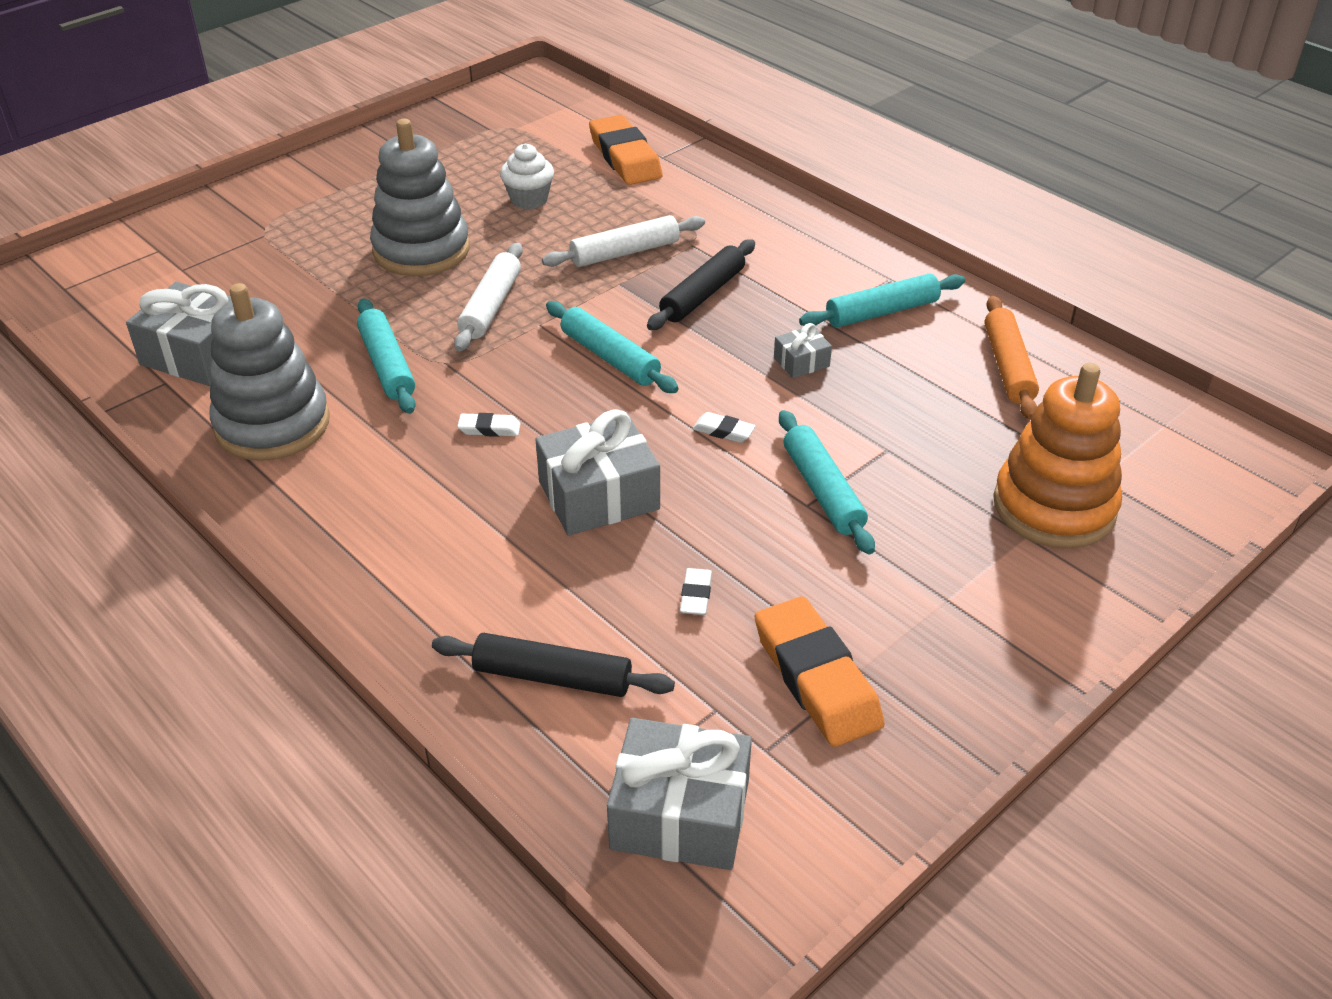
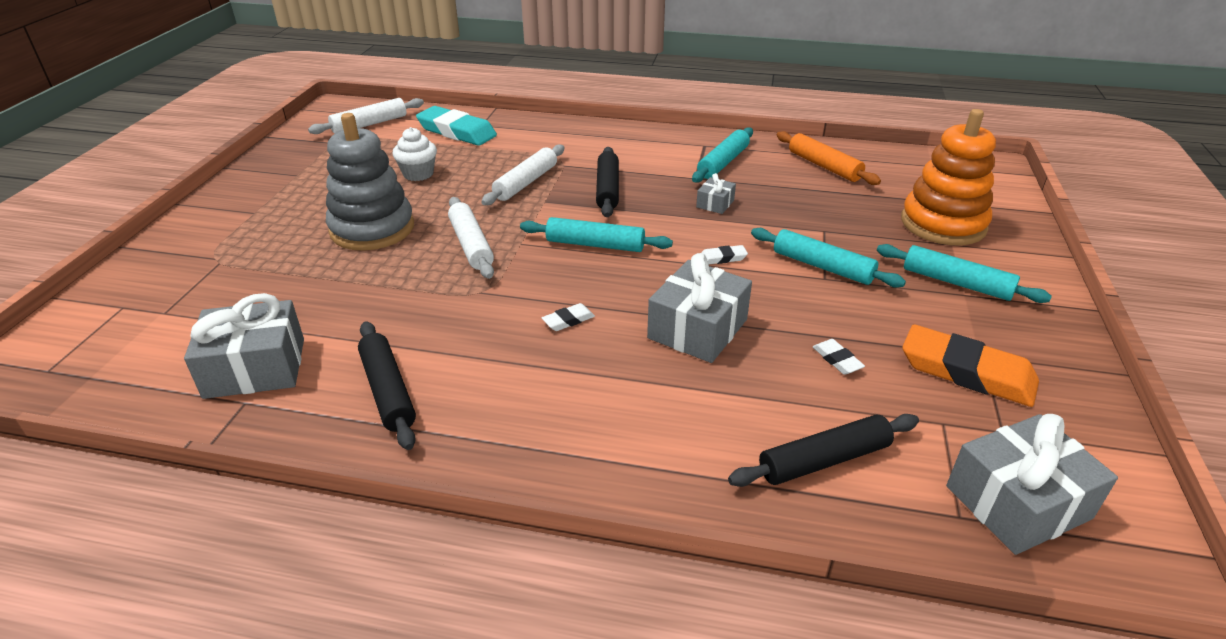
camera: 35 degrees left, 5 degrees down
(272, 424) = (388, 391): grey stacking toy -> black rolling pin
(387, 365) = (437, 311): turquoise rolling pin -> turquoise rolling pin (956, 283)
(546, 115) = (369, 124): none -> white rolling pin
(625, 157) = (457, 132): orange eraser -> turquoise eraser

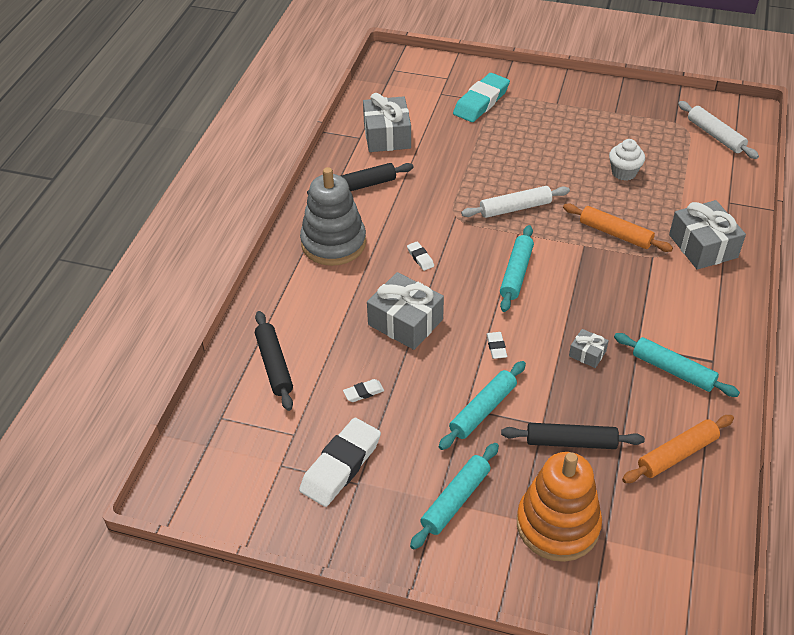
camera: 95 degrees right, 10 degrees up
(372, 229) = (536, 159): grey stacking toy -> grey stacking toy (333, 243)
(457, 132) = (710, 188): turquoise eraser -> turquoise eraser (481, 102)
(526, 183) = (615, 234): white rolling pin -> orange rolling pin
(607, 189) = (608, 284): black rolling pin -> black rolling pin (571, 442)
(966, 372) = (341, 465): orange eraser -> white eraser
(1017, 502) = (223, 449): grey gift -> grey gift (703, 246)

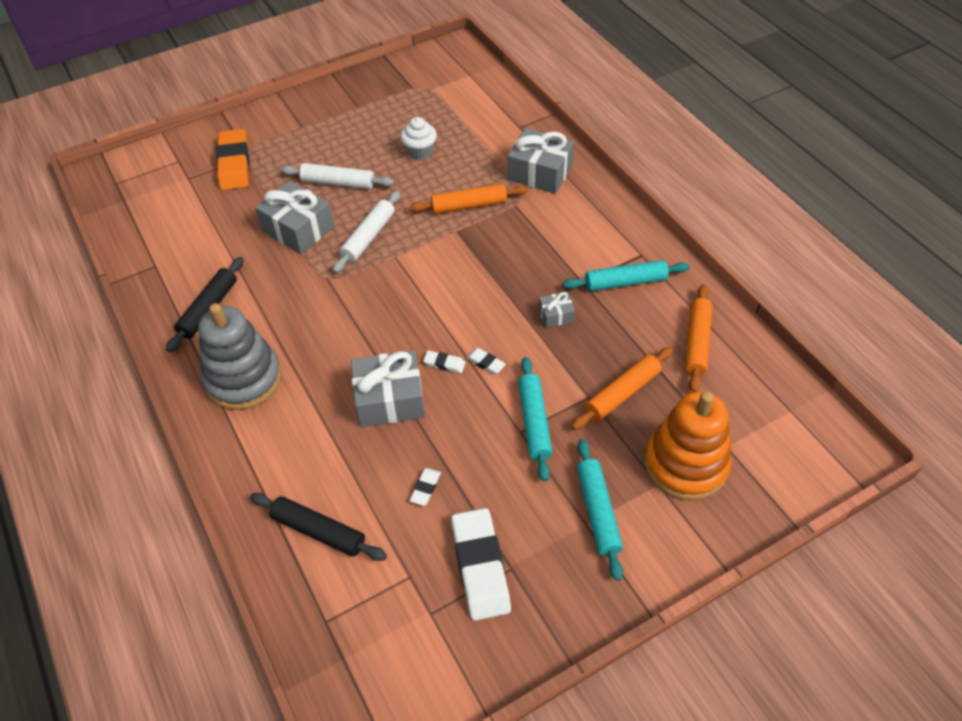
camera: 45 degrees left, 5 degrees up
(387, 135) = (180, 247): grey gift -> grey gift (298, 229)
(420, 258) = (338, 335): white eraser -> white eraser (444, 363)
(481, 102) = (234, 164): turquoise eraser -> orange eraser
(516, 273) = (431, 291): turquoise rolling pin -> none
(571, 442) = (622, 393): black rolling pin -> orange rolling pin
(715, 135) = (453, 81): white rolling pin -> white rolling pin (338, 183)

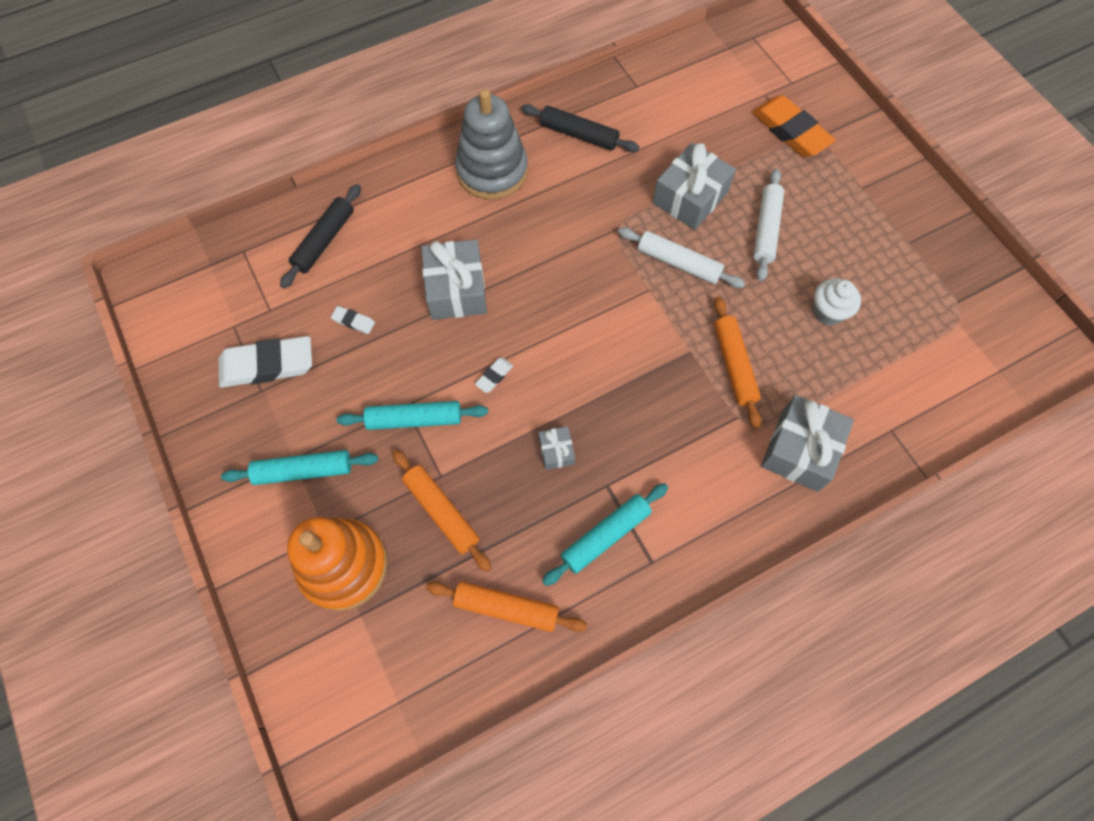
camera: 90 degrees right, 15 degrees up
(234, 164) = (790, 131): orange eraser -> orange eraser turned 60 degrees clockwise
(444, 363) = (496, 337): white eraser -> none
(625, 282) = (605, 536): turquoise rolling pin -> turquoise rolling pin turned 60 degrees clockwise

